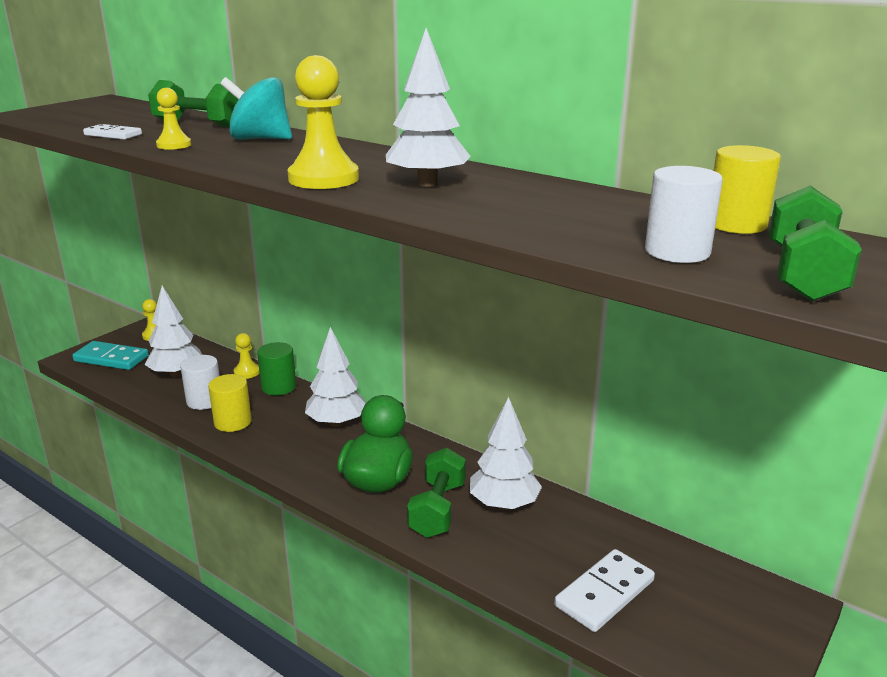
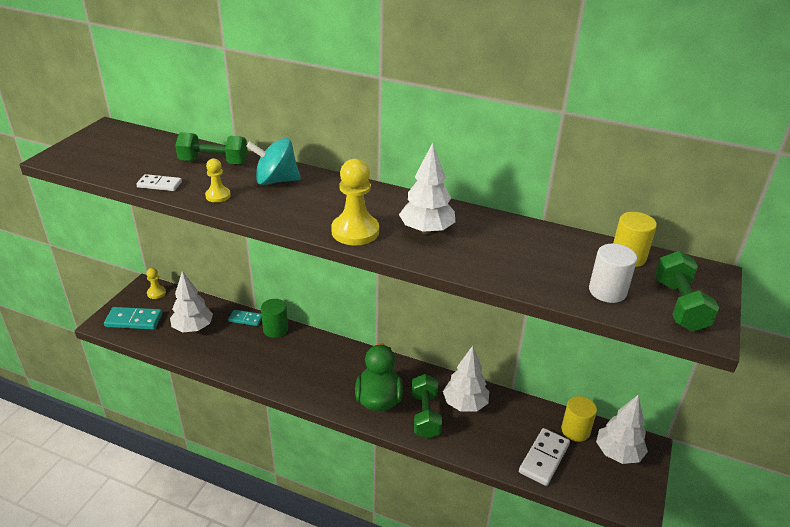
camera: 15 degrees left, 10 degrees up
(204, 401) = (227, 350): white cylinder -> none
(233, 422) = (257, 366): yellow cylinder -> yellow cylinder (575, 430)
(247, 372) = (245, 319): yellow pawn -> turquoise domino
(336, 423) = (331, 355): white tree -> white tree (618, 453)

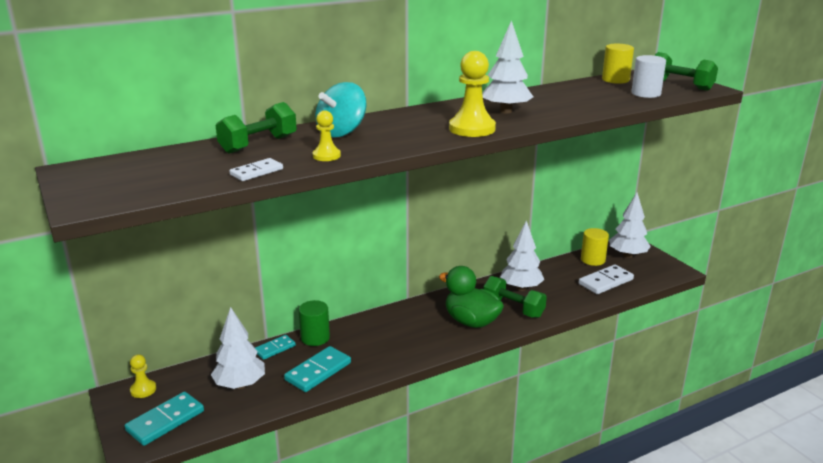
camera: 50 degrees left, 10 degrees down
(237, 354) = (318, 371): none -> turquoise domino
(544, 458) = (606, 282): white domino -> white domino turned 75 degrees clockwise

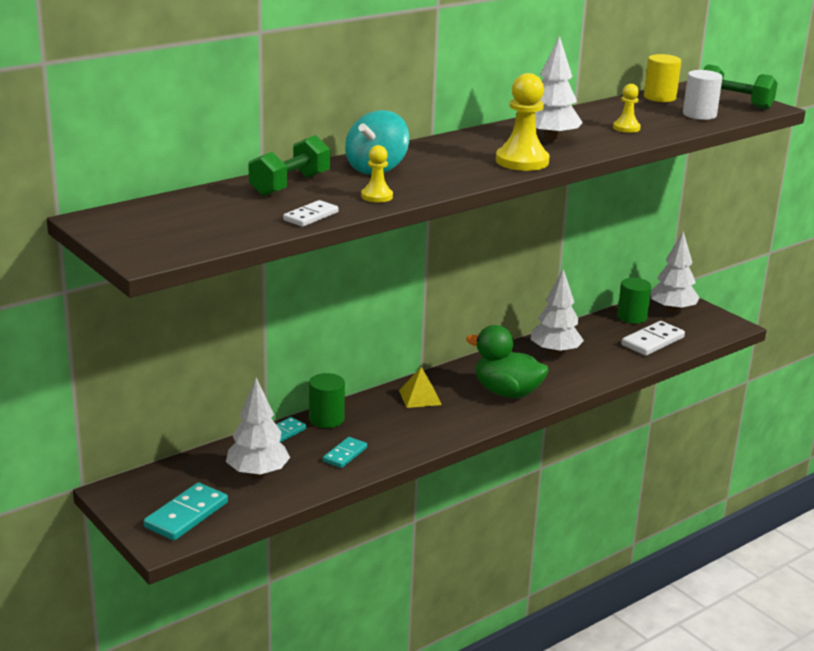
camera: 10 degrees left, 0 degrees up
(143, 390) = (142, 485): yellow pawn -> yellow pawn (626, 128)
(318, 371) = (345, 454): turquoise domino -> turquoise domino, size x0.62
(398, 322) = (420, 397): none -> yellow pyramid
(513, 309) = (552, 376): green dumbbell -> none
(593, 260) = (632, 317): yellow cylinder -> green cylinder

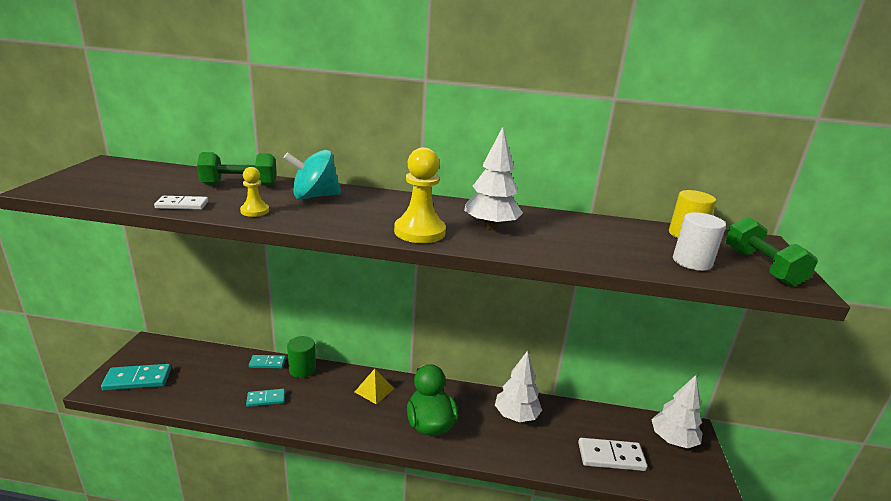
camera: 45 degrees right, 0 degrees up
(258, 473) = (210, 379): white tree -> none
(626, 128) = (583, 244): yellow pawn -> none
(632, 317) = (626, 425): green cylinder -> none

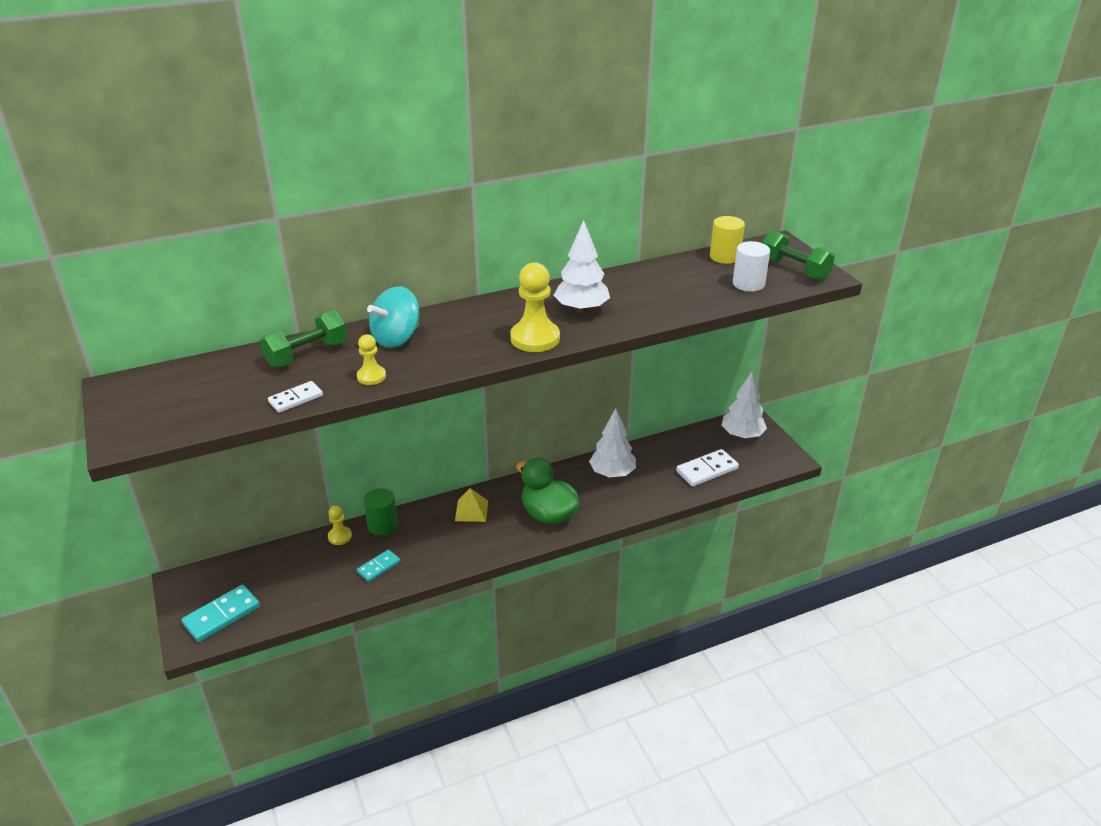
camera: 30 degrees left, 10 degrees up
(267, 363) = (340, 536): turquoise domino -> yellow pawn

